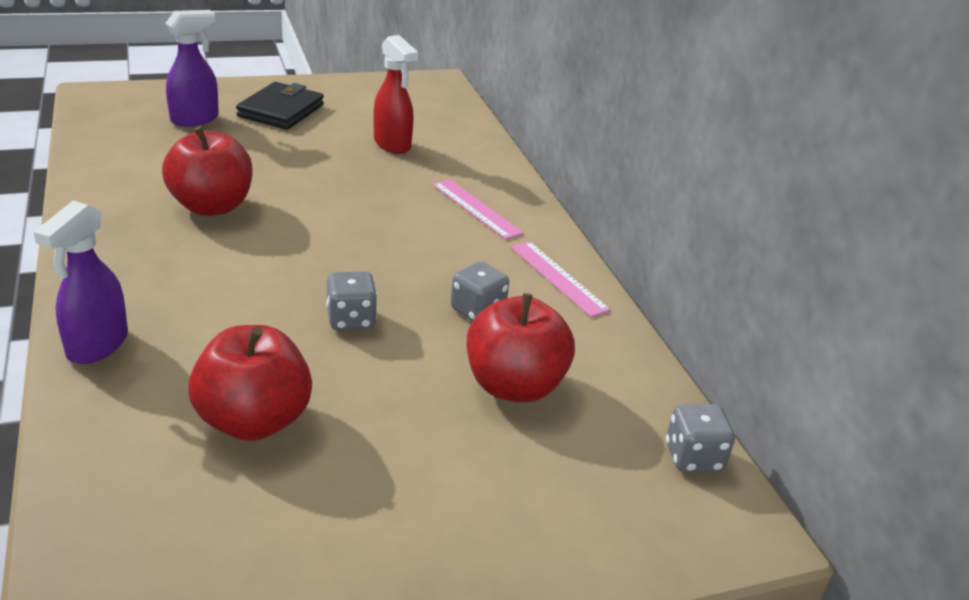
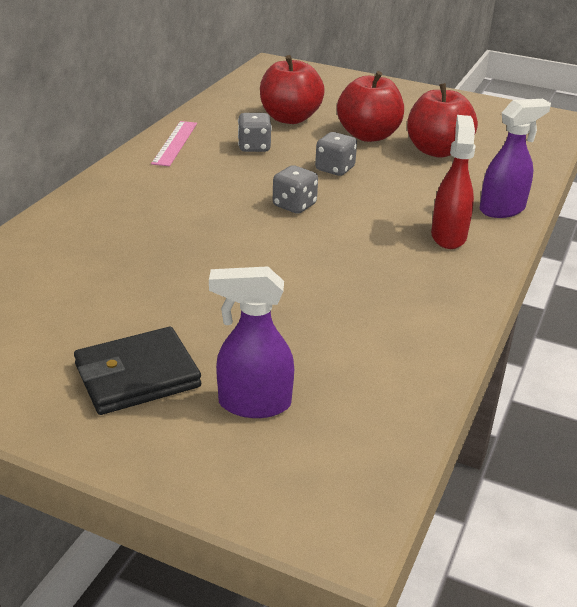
camera: 135 degrees left, 0 degrees up
(212, 206) = (346, 276): red apple -> red apple (368, 135)
(392, 144) = (98, 277): red spray bottle -> red spray bottle (448, 236)
(476, 208) = (140, 196): pink ruler -> none
(693, 457) = (254, 79): grey dice -> grey dice (294, 205)

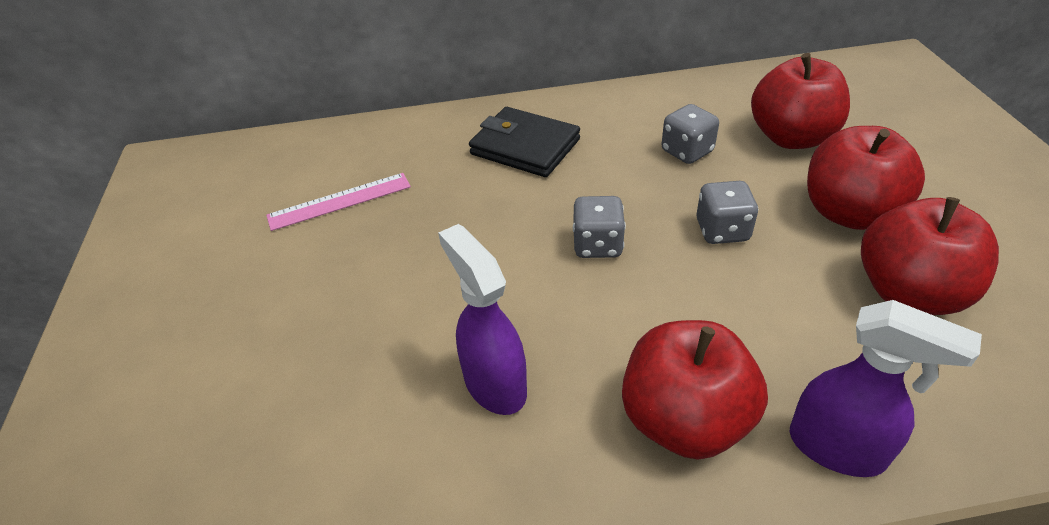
camera: 60 degrees right, 10 degrees up
(137, 376) = (193, 312): black wallet -> black wallet (525, 147)
(175, 143) = (623, 105): pink ruler -> pink ruler (339, 201)
(253, 404) = (185, 420): purple spray bottle -> purple spray bottle (494, 384)
(448, 236) = (684, 420): red spray bottle -> red apple

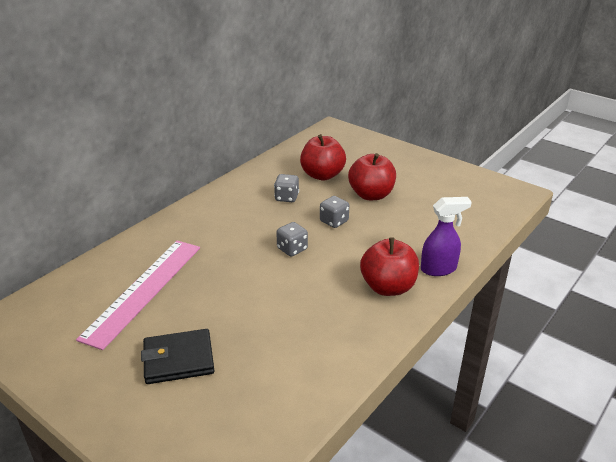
camera: 45 degrees left, 10 degrees down
(339, 201) = (144, 290): pink ruler -> pink ruler, size x1.92
(494, 384) = (311, 314): purple spray bottle -> none
(525, 147) = (210, 226): black wallet -> black wallet (178, 360)
(908, 292) = (415, 213): red apple -> none

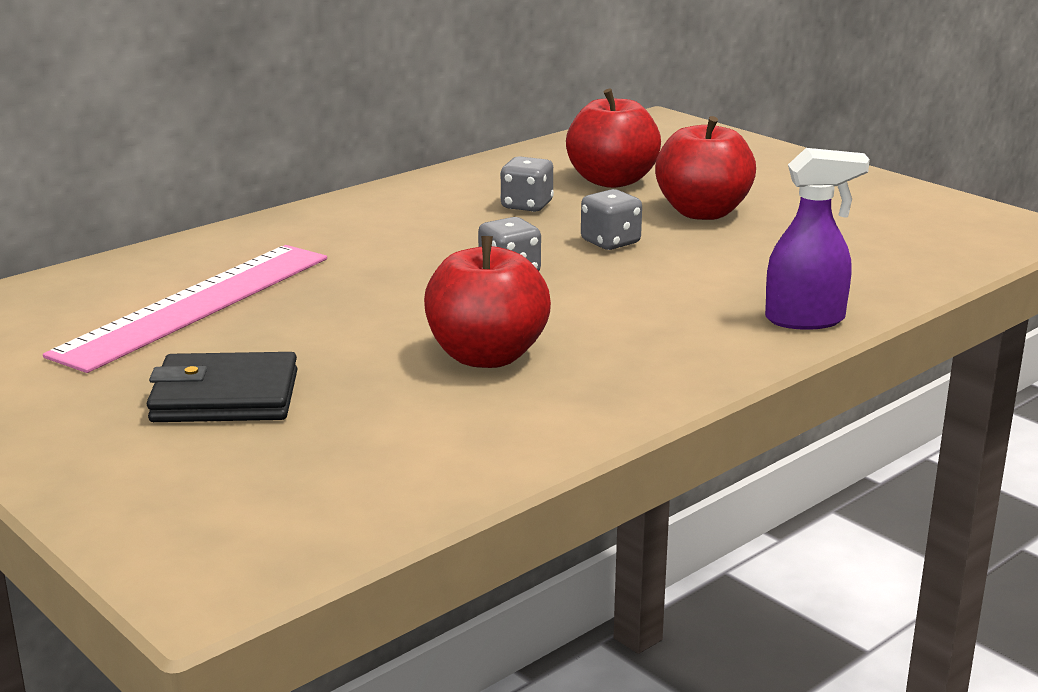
camera: 10 degrees right, 10 degrees down
(388, 287) = (687, 336): red apple -> red apple (487, 356)

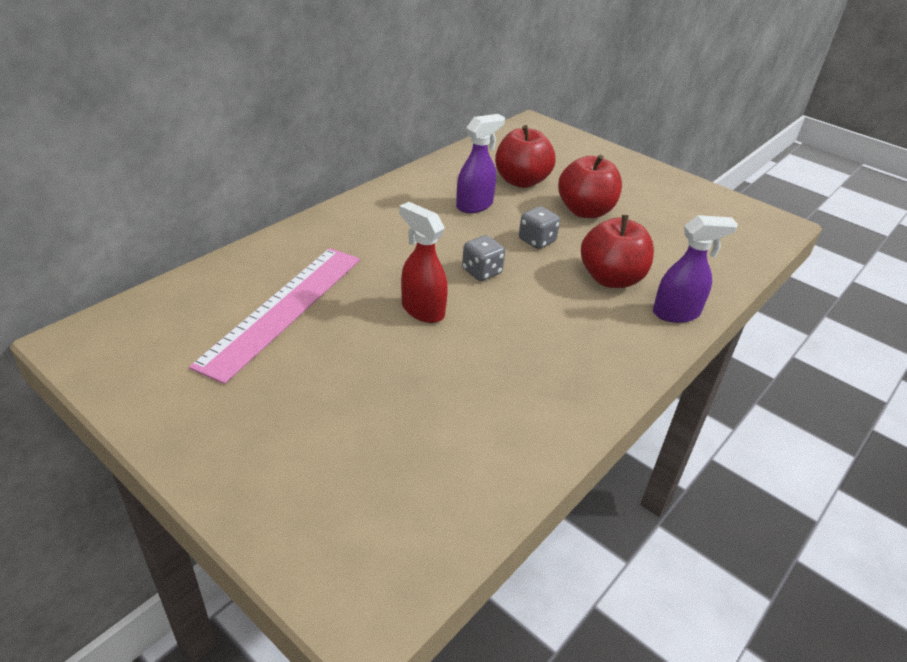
camera: 10 degrees left, 15 degrees up
(225, 397) = (327, 405): black wallet -> none
(402, 309) = (422, 310): none -> red spray bottle
(487, 356) = (489, 356): red apple -> red apple (611, 279)
(527, 206) = (475, 205): grey dice -> purple spray bottle

